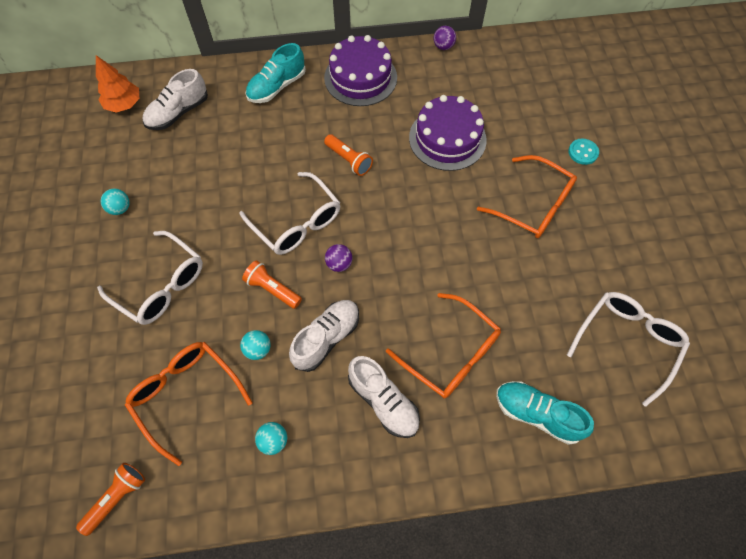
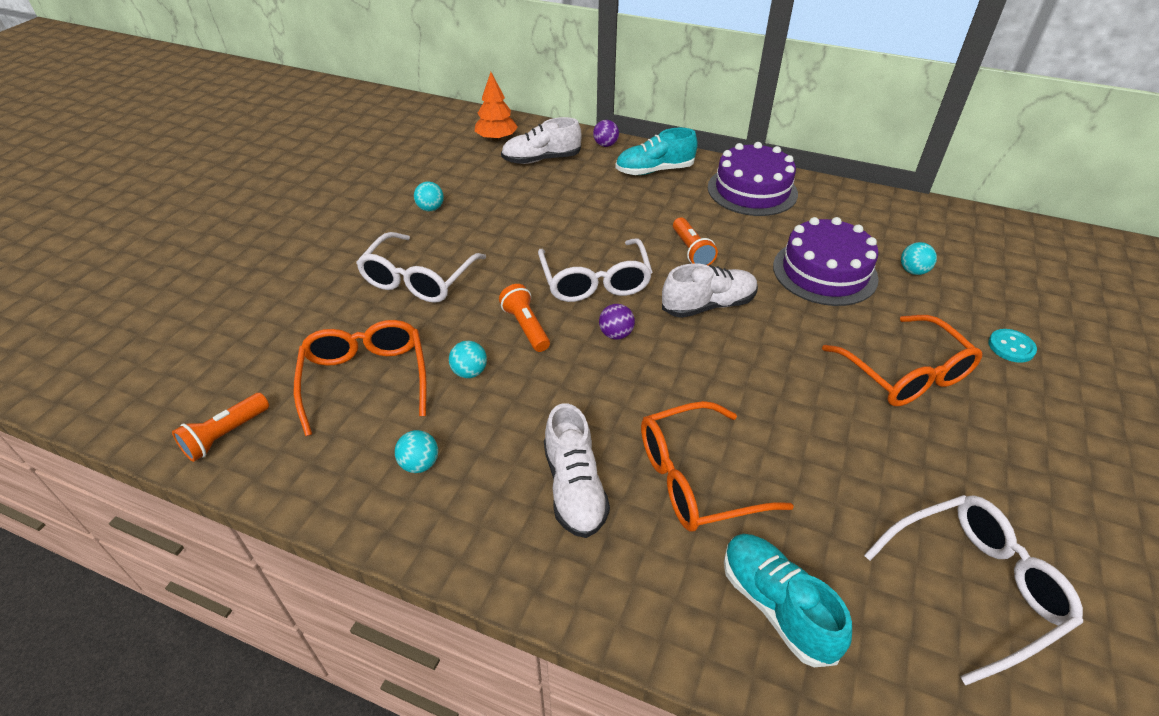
camera: 30 degrees right, 20 degrees down
(117, 498) = (225, 435): orange flashlight -> orange flashlight turned 150 degrees clockwise
(161, 285) = (418, 279): white glasses -> white glasses turned 45 degrees clockwise
(326, 338) = (552, 395): white shoe -> white shoe (708, 305)
(443, 46) = (869, 194): purple ball -> purple ball (605, 145)
(451, 354) = (695, 479): orange glasses -> orange glasses turned 90 degrees clockwise
(502, 111) = (913, 271): none -> turquoise ball

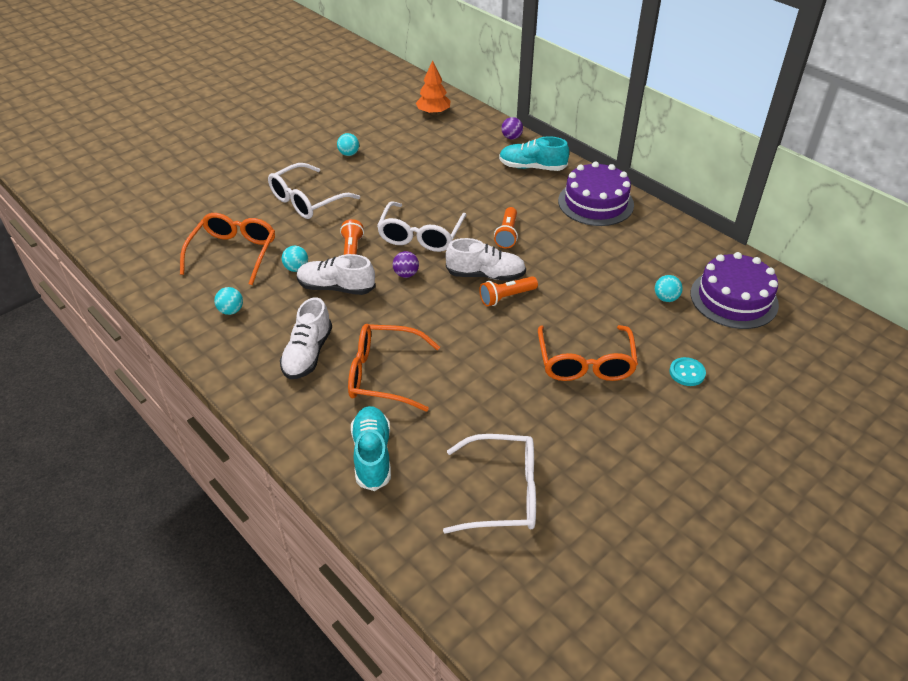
camera: 25 degrees right, 0 degrees up
(225, 435) = (139, 260): orange flashlight -> orange flashlight (506, 297)
(541, 159) = (454, 137): white shoe -> white shoe (336, 287)
(824, 272) = (594, 278): purple cake -> purple cake (734, 299)

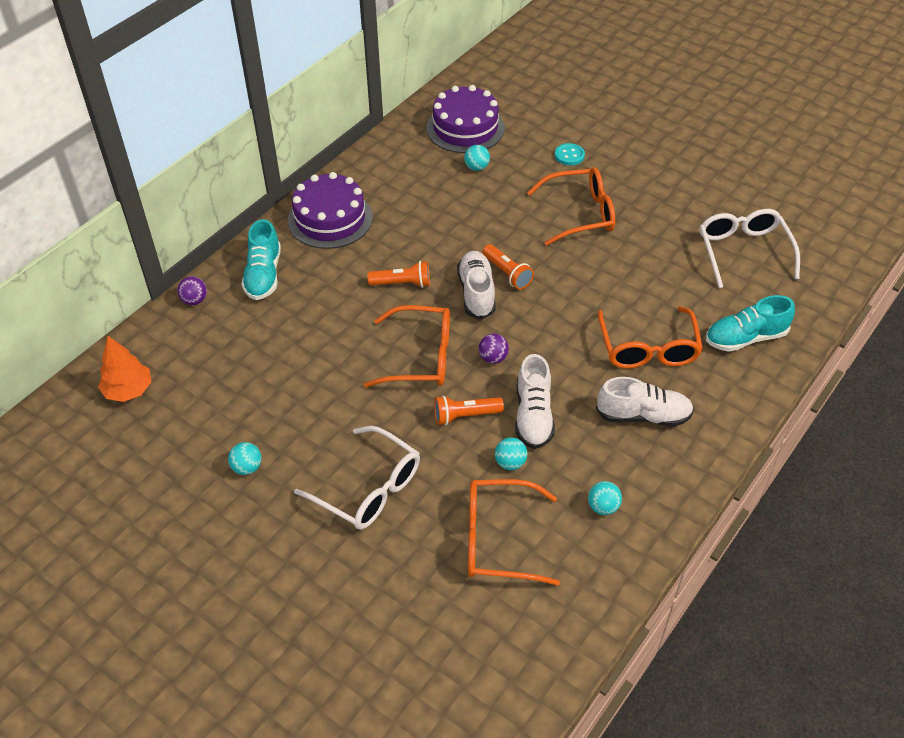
camera: 100 degrees left, 5 degrees up
(420, 236) = (421, 357): white glasses -> orange glasses

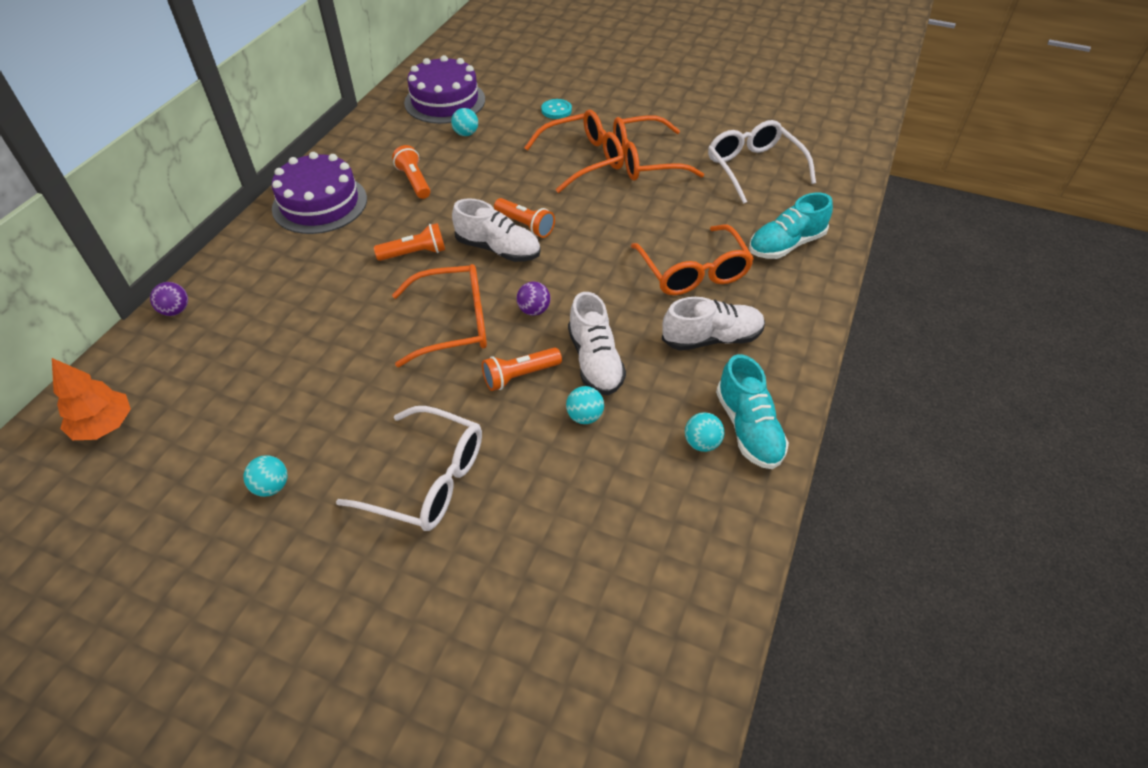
camera: 15 degrees left, 0 degrees up
(263, 275) = (254, 271): turquoise shoe -> turquoise shoe (748, 428)
(417, 210) = (414, 181): none -> orange flashlight
(476, 293) = (498, 249): white shoe -> white shoe turned 135 degrees clockwise
(498, 540) = (596, 506): orange glasses -> orange glasses (645, 160)

